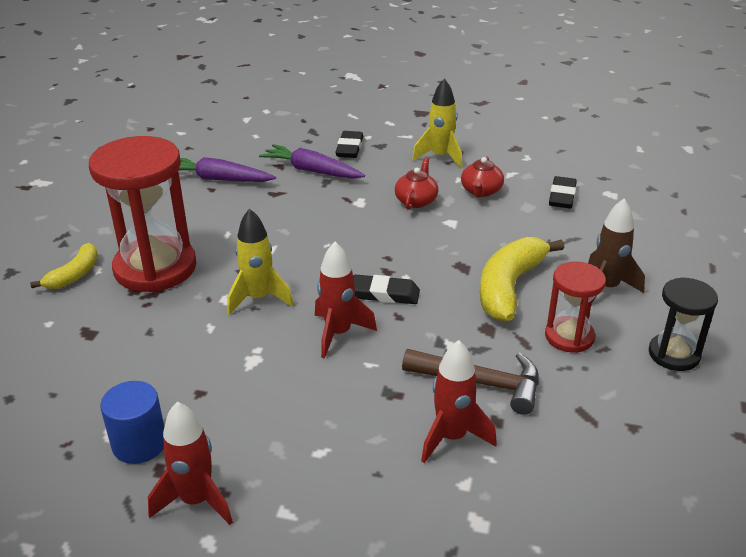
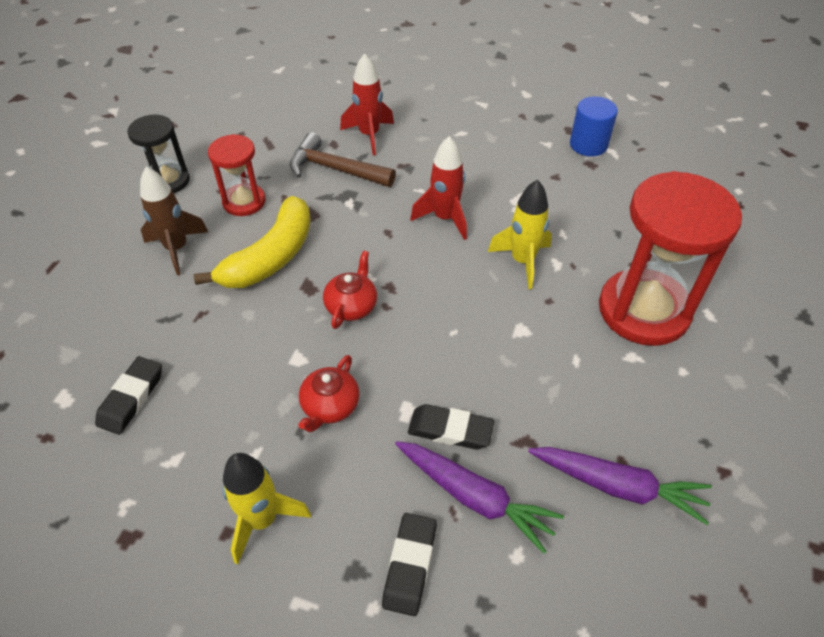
camera: 175 degrees left, 15 degrees up
(74, 275) = (729, 307): yellow banana -> none
(196, 500) = (539, 112): red rocket -> none
(384, 294) = (397, 258): black eraser -> black eraser (450, 430)
(481, 191) = (234, 419): red teapot -> red teapot (352, 306)

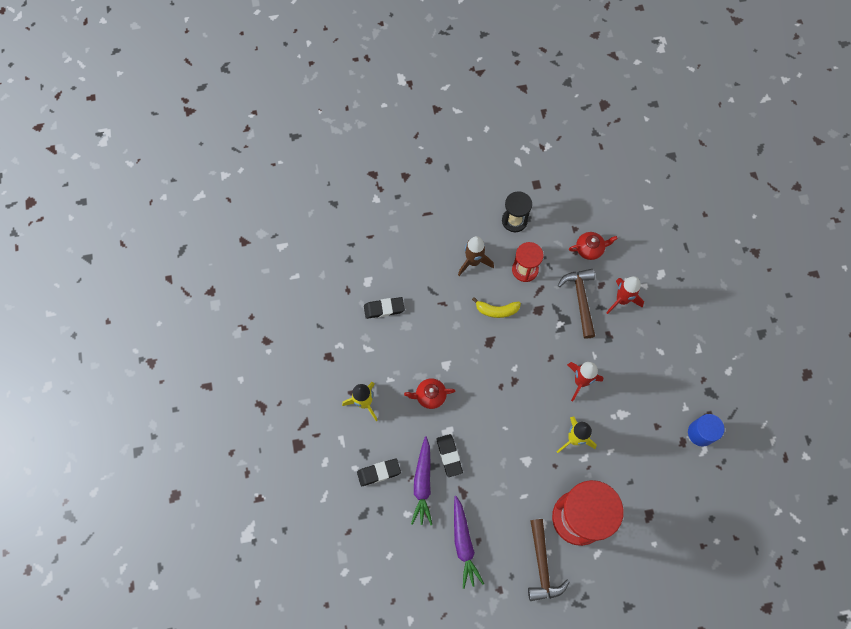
camera: 60 degrees right, 20 degrees up
(271, 257) = (497, 310): yellow banana -> yellow banana, size x0.58
(352, 306) = (491, 370): red teapot -> red teapot (590, 249)
(702, 390) = (542, 565): none -> brown hammer

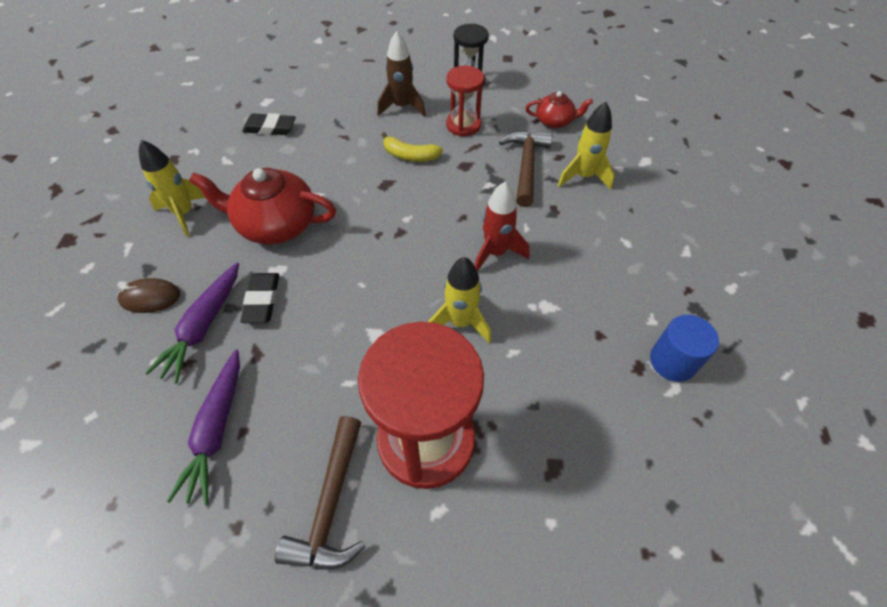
camera: 15 degrees right, 15 degrees down
(379, 472) = (150, 297): black eraser -> brown mouse
(430, 395) = (275, 224): red teapot -> red teapot, size x1.84
(622, 300) = (583, 176): red rocket -> yellow rocket

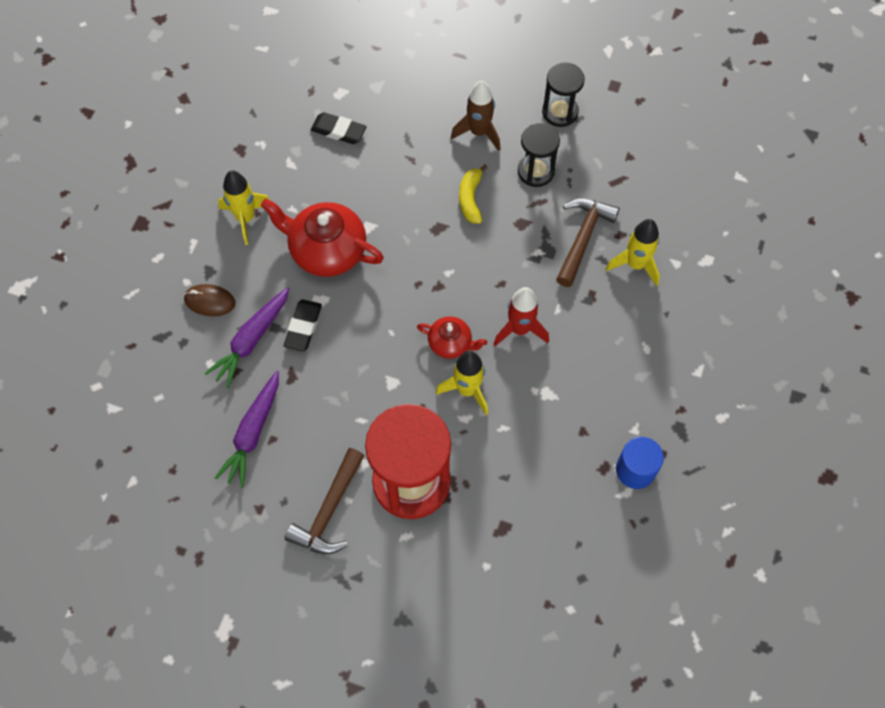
camera: 15 degrees right, 10 degrees up
(410, 155) = (470, 198): yellow banana -> yellow banana turned 60 degrees clockwise
(463, 125) = (536, 171): red hourglass -> black hourglass
(555, 121) = (633, 188): red teapot -> red teapot (451, 343)

